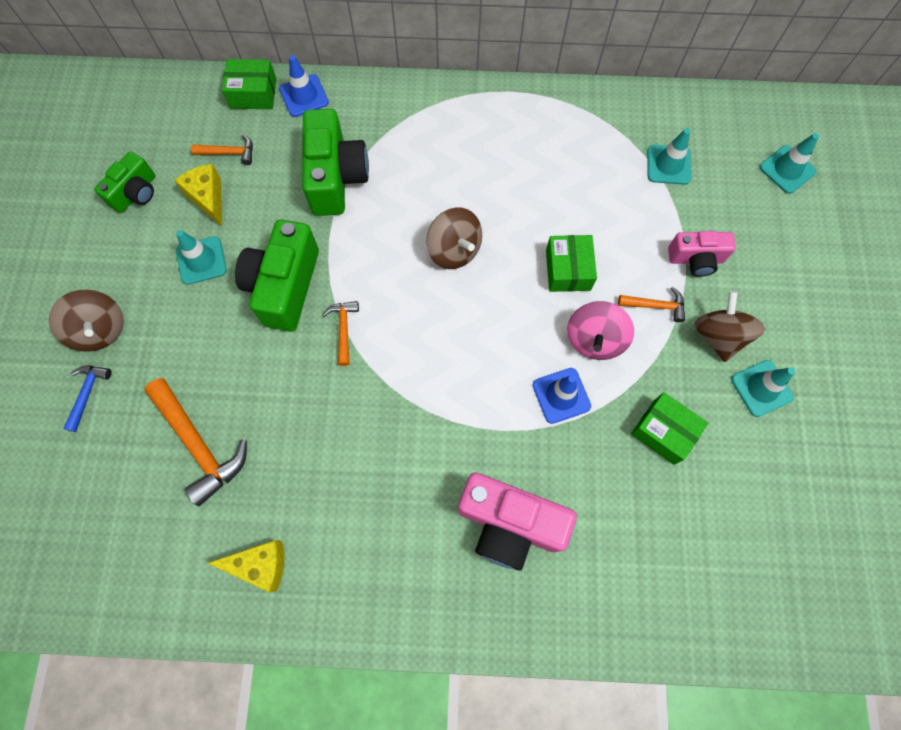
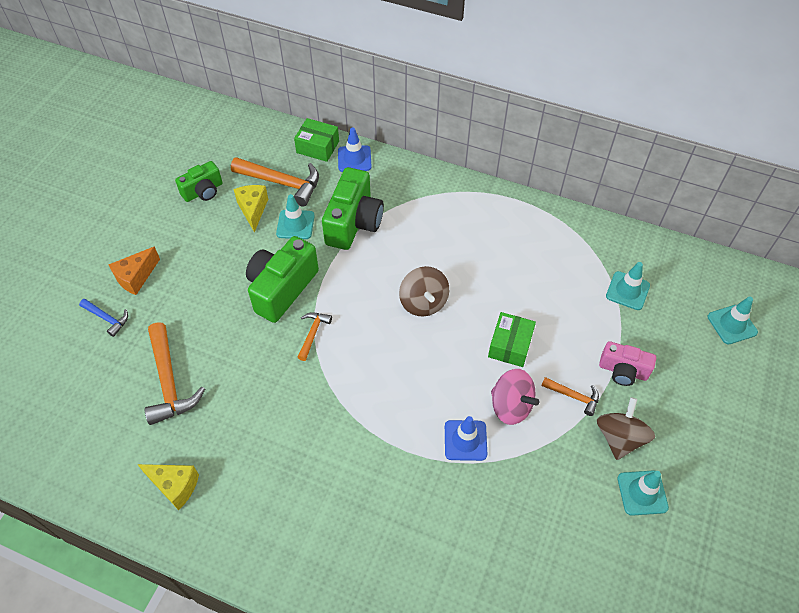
camera: 20 degrees right, 15 degrees down
(88, 393) = (107, 318): blue hammer -> blue hammer turned 90 degrees clockwise
(100, 330) = (136, 277): brown spinning top -> orange cheese
(201, 260) = (229, 252): turquoise traffic cone -> turquoise traffic cone (295, 224)
(229, 153) = (282, 183): orange hammer -> orange hammer, size x1.88
(509, 524) = (381, 526): pink camera -> none
(594, 339) = (511, 406): pink spinning top -> pink spinning top turned 90 degrees counterclockwise
(663, 432) = (541, 499): green box -> none

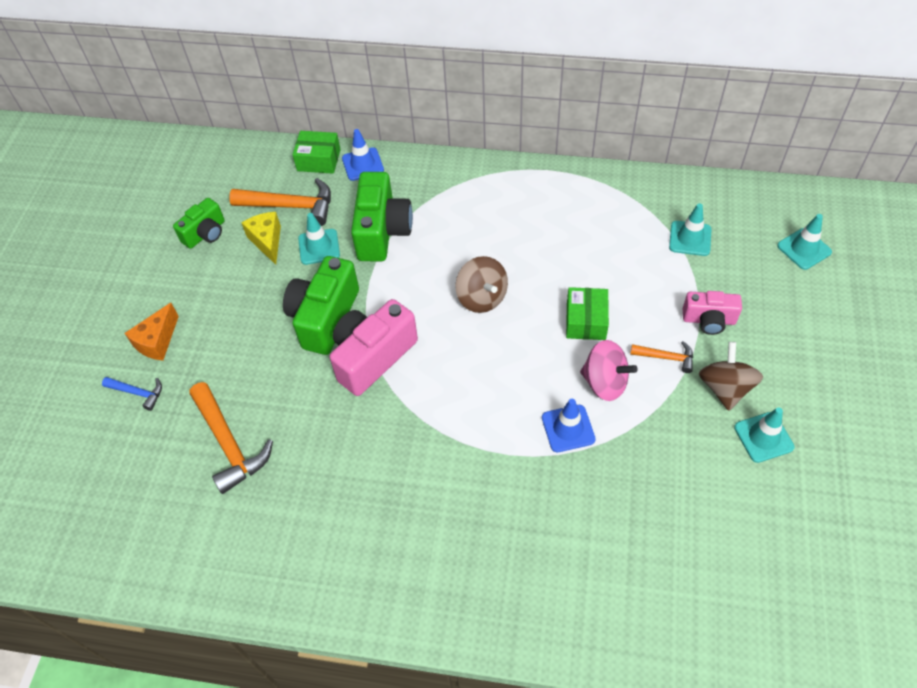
camera: 10 degrees left, 0 degrees up
(175, 486) = (269, 552): yellow cheese -> none
(313, 333) = (372, 357): orange hammer -> pink camera

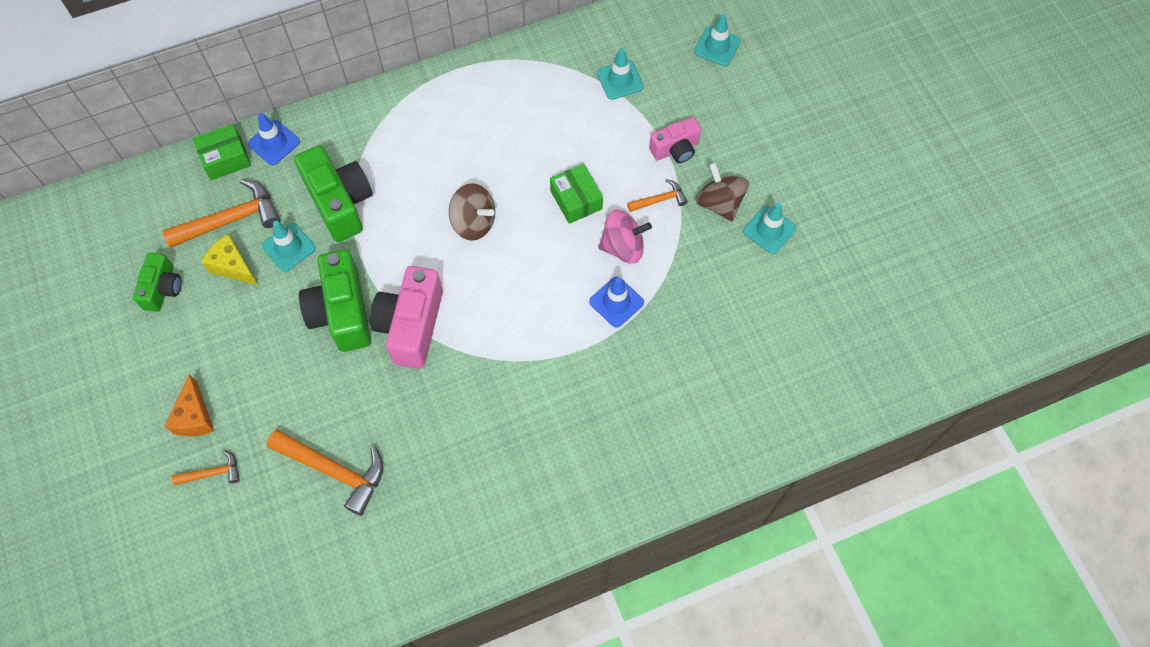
camera: 35 degrees left, 10 degrees up
(138, 393) = (213, 473): blue hammer -> orange hammer

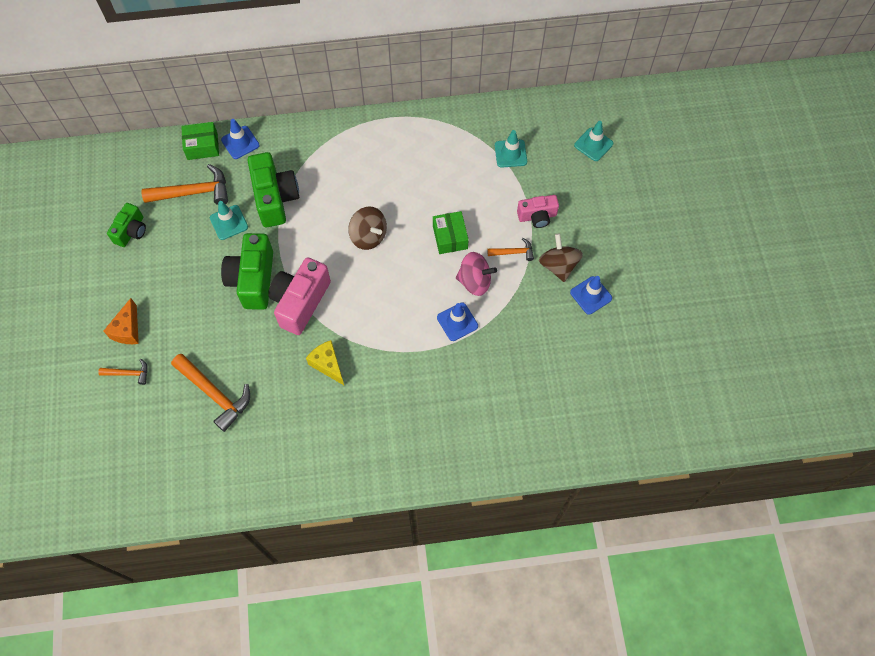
camera: 15 degrees right, 0 degrees up
(233, 266) = (185, 227): yellow cheese -> yellow cheese (328, 365)
(769, 230) = (591, 295): turquoise traffic cone -> blue traffic cone

